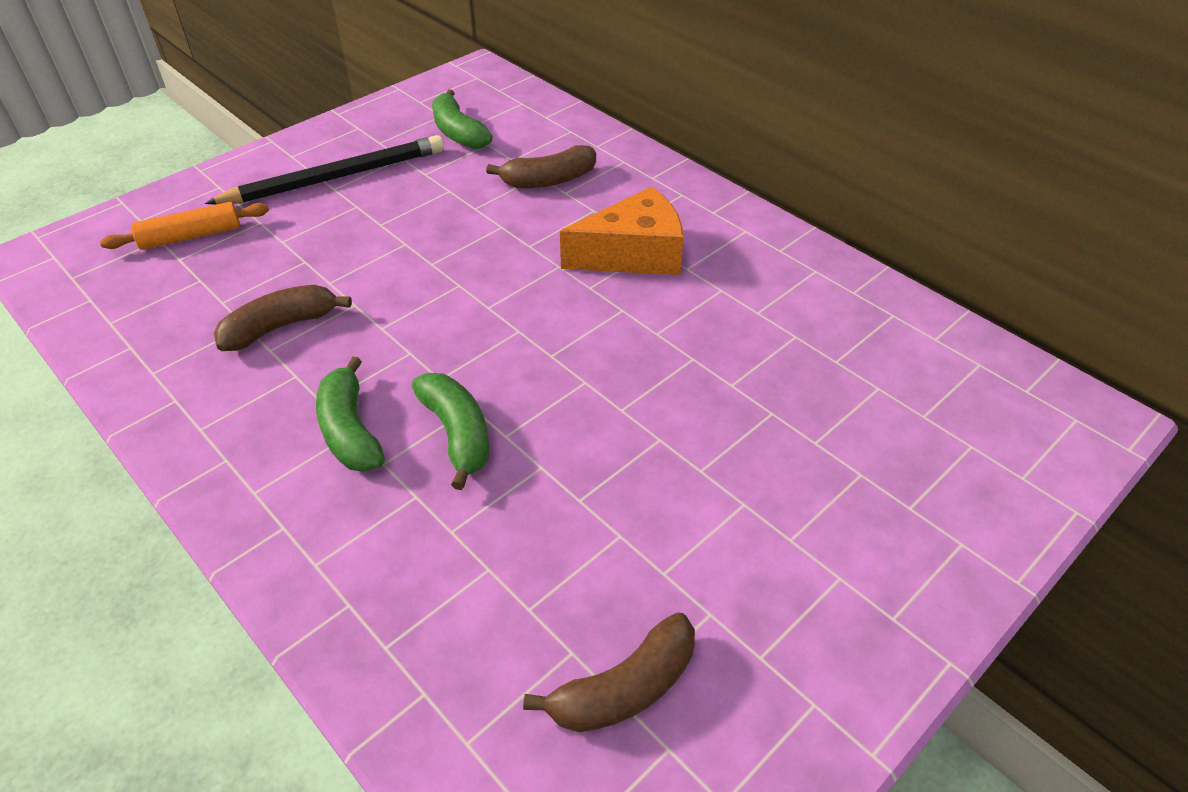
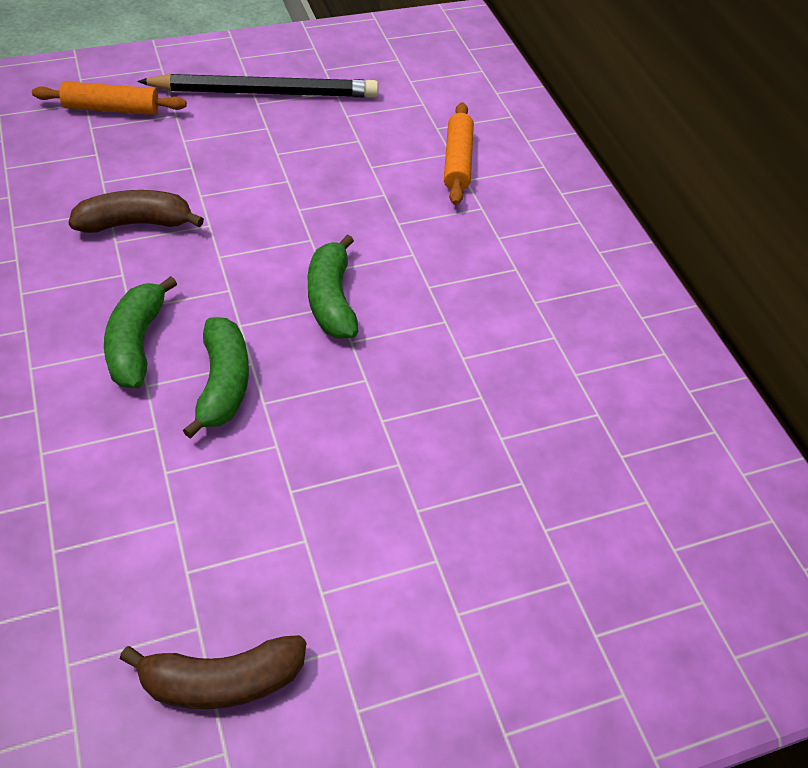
camera: 20 degrees right, 5 degrees up
(458, 132) = (402, 82): green banana -> green banana (331, 299)
(548, 180) = (457, 161): brown banana -> orange rolling pin
(633, 254) = (491, 268): orange cheese -> none

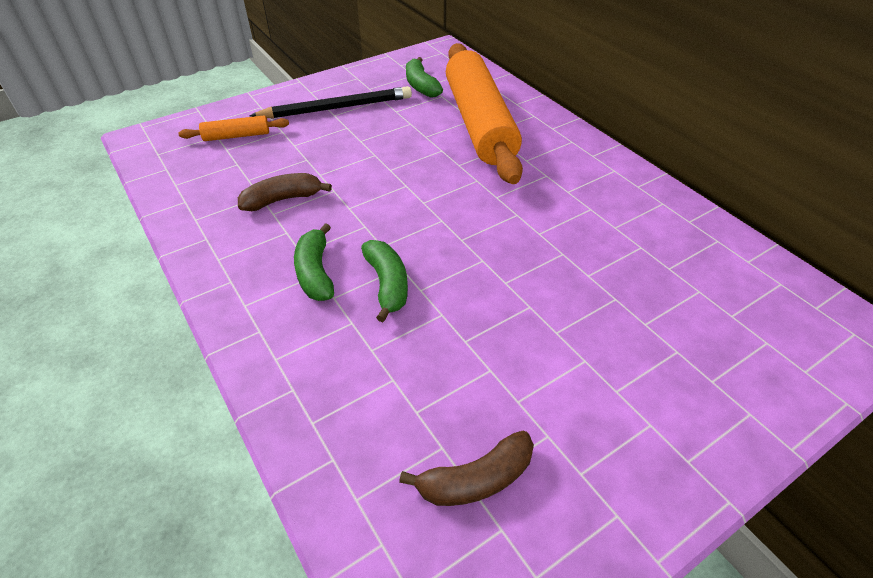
camera: 10 degrees left, 5 degrees down
(331, 299) = (437, 217): green banana -> green banana (421, 86)
(457, 161) = (479, 123): orange rolling pin -> orange rolling pin, size x2.42

